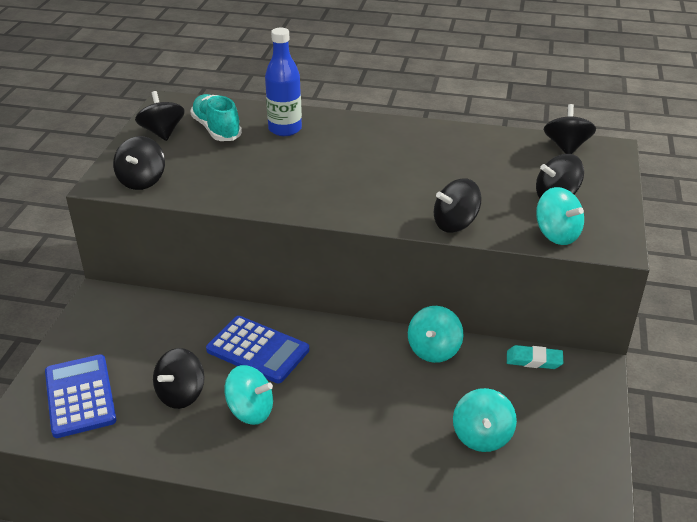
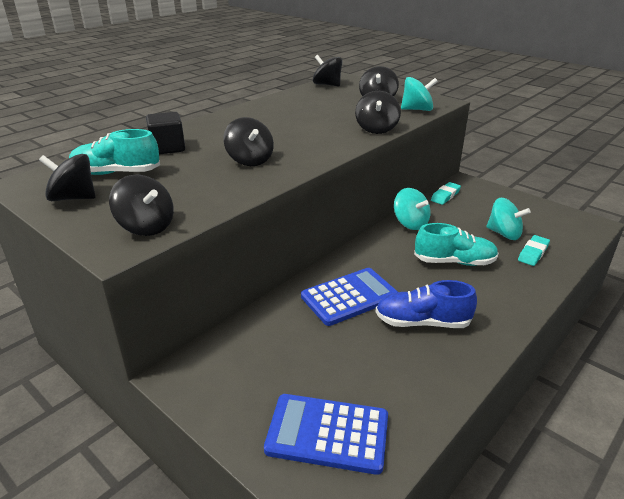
camera: 60 degrees left, 5 degrees down
(181, 394) = (375, 357): black spinning top -> black spinning top (250, 160)
(250, 411) = (422, 322): turquoise spinning top -> blue shoe
(285, 129) = (168, 148): blue bottle -> black cube
(379, 407) = (454, 262): none -> turquoise shoe
(456, 472) = (533, 253): none -> turquoise eraser

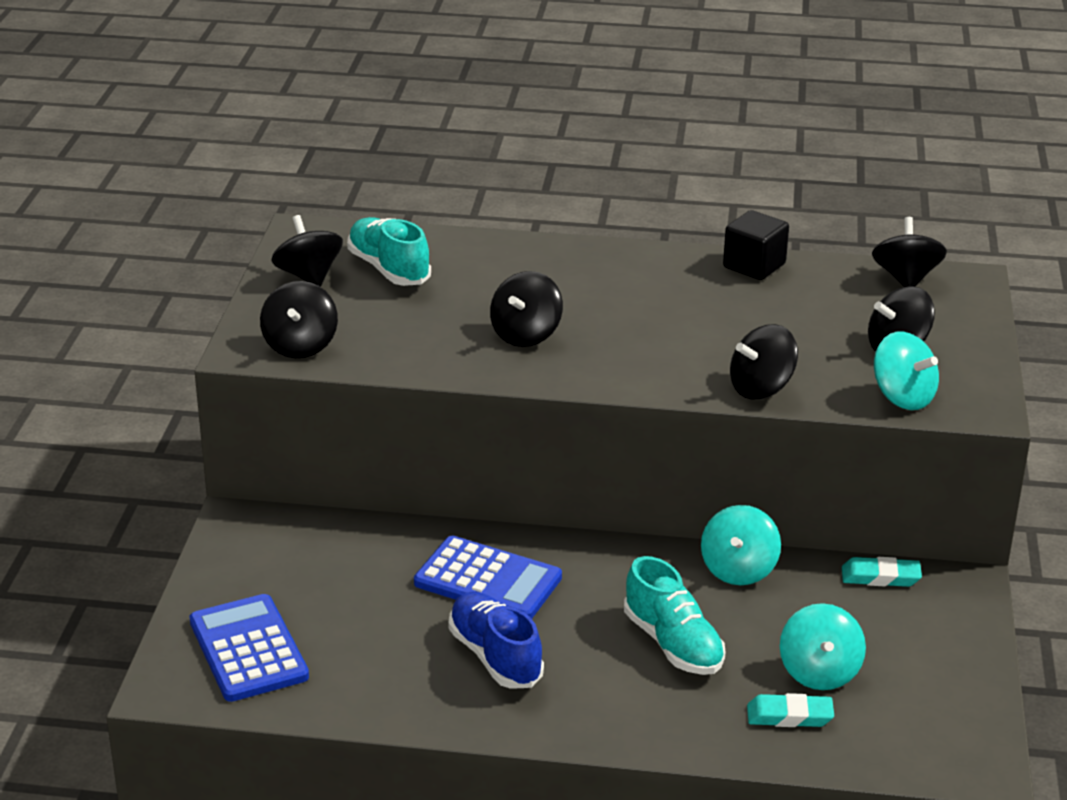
camera: 55 degrees right, 0 degrees up
(168, 148) = (491, 266): black cube -> black cube (754, 266)

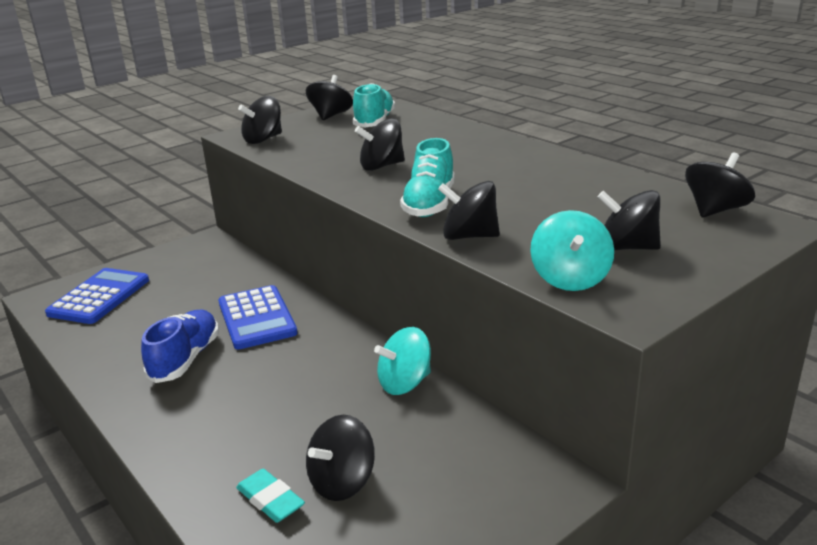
camera: 45 degrees right, 5 degrees down
(673, 644) = (286, 406): turquoise shoe -> turquoise shoe (429, 204)
(754, 266) = (600, 173): black cube -> none
(819, 672) = (342, 482): turquoise spinning top -> black spinning top
(880, 577) = (498, 440): turquoise eraser -> none

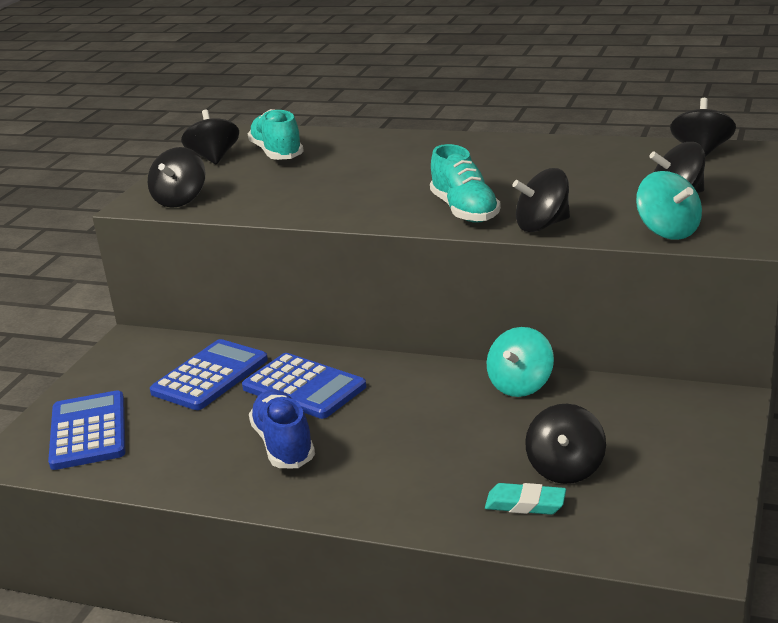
camera: 30 degrees left, 0 degrees up
(214, 285) = (210, 376): none -> blue calculator
(381, 166) = (361, 191): black spinning top -> none

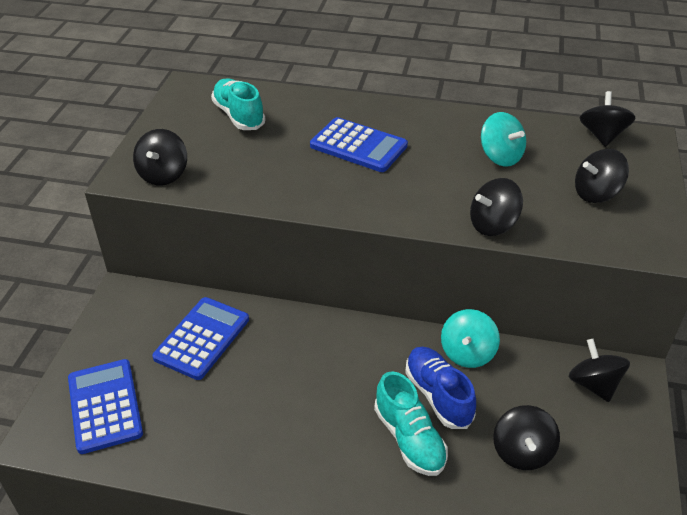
camera: 10 degrees left, 15 degrees up
(214, 158) = (183, 119): black spinning top -> black spinning top (593, 384)
(284, 444) = (281, 423): blue shoe -> blue shoe (438, 395)
(304, 387) = (286, 353): blue calculator -> blue calculator (358, 146)
(465, 210) = (421, 202): turquoise shoe -> turquoise shoe (409, 438)
(525, 504) = (497, 494): turquoise eraser -> none
(668, 231) = (600, 237): turquoise spinning top -> turquoise spinning top (500, 156)

